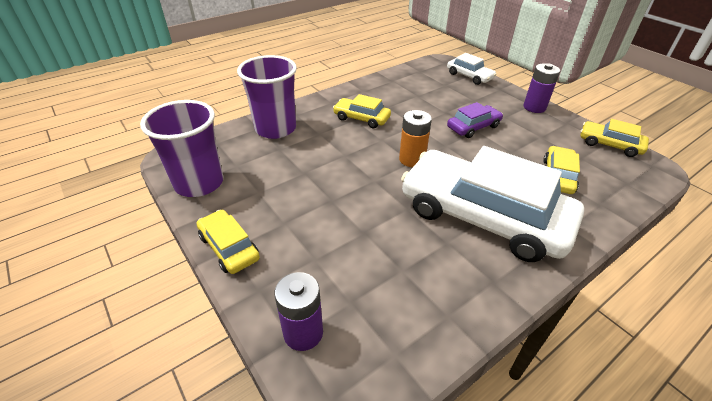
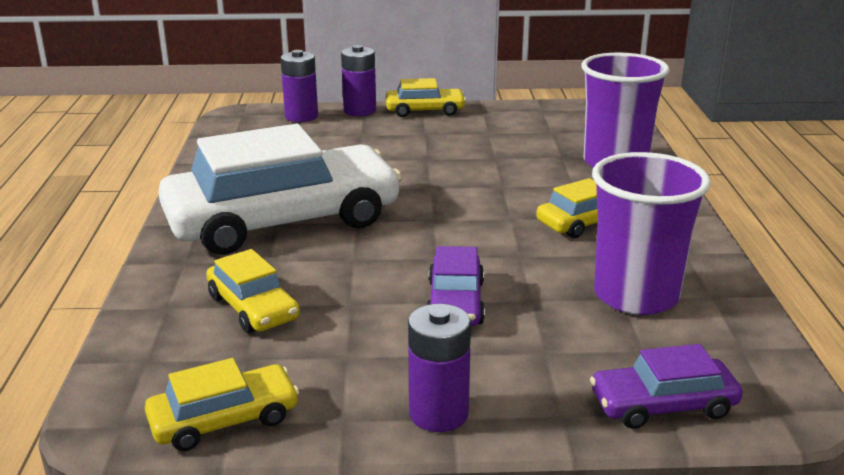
camera: 125 degrees right, 15 degrees down
(199, 183) = (537, 113): purple cup -> purple cup (636, 296)
(257, 293) = (360, 111): none -> purple battery
(412, 159) = (438, 221): orange battery -> none
(469, 76) = (663, 405): white car -> purple car

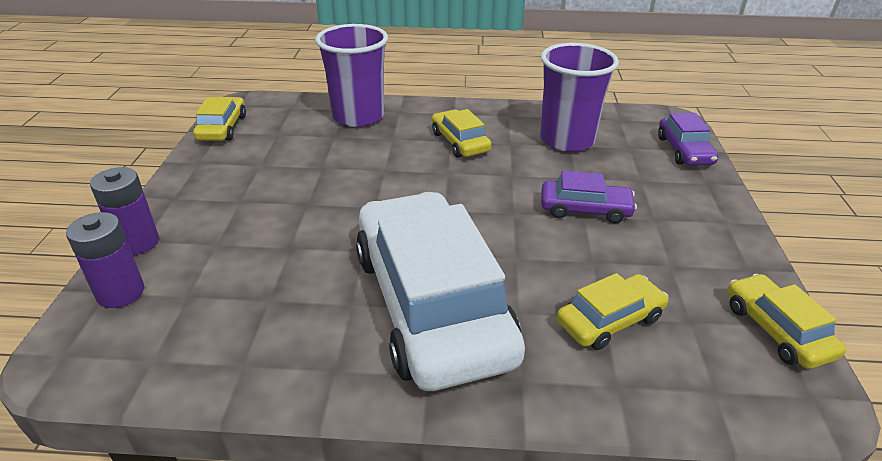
camera: 85 degrees left, 10 degrees up
(425, 110) = (173, 196): yellow car -> yellow car (222, 128)
(438, 413) = (725, 227): purple battery -> none

